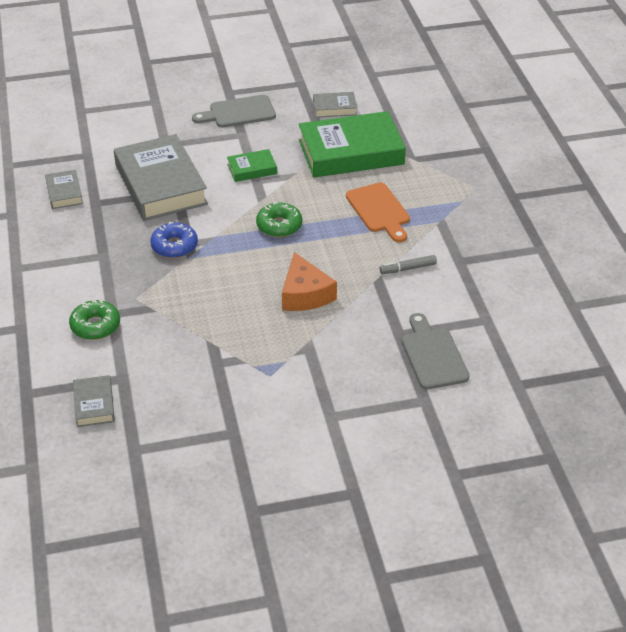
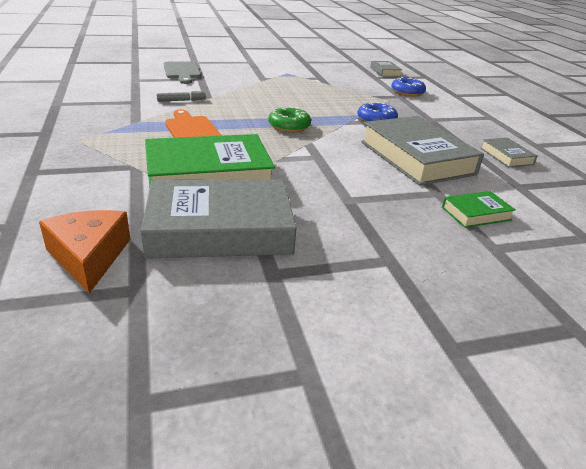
camera: 175 degrees right, 10 degrees down
(95, 326) = (407, 92): green donut -> blue donut
(238, 112) = (363, 227): grey cutting board -> none
(252, 169) = (325, 165): green book -> green book (476, 214)
(305, 294) = (265, 95): orange cheese -> orange cheese (89, 257)
(334, 108) = (220, 229): grey book -> grey book, size x2.16

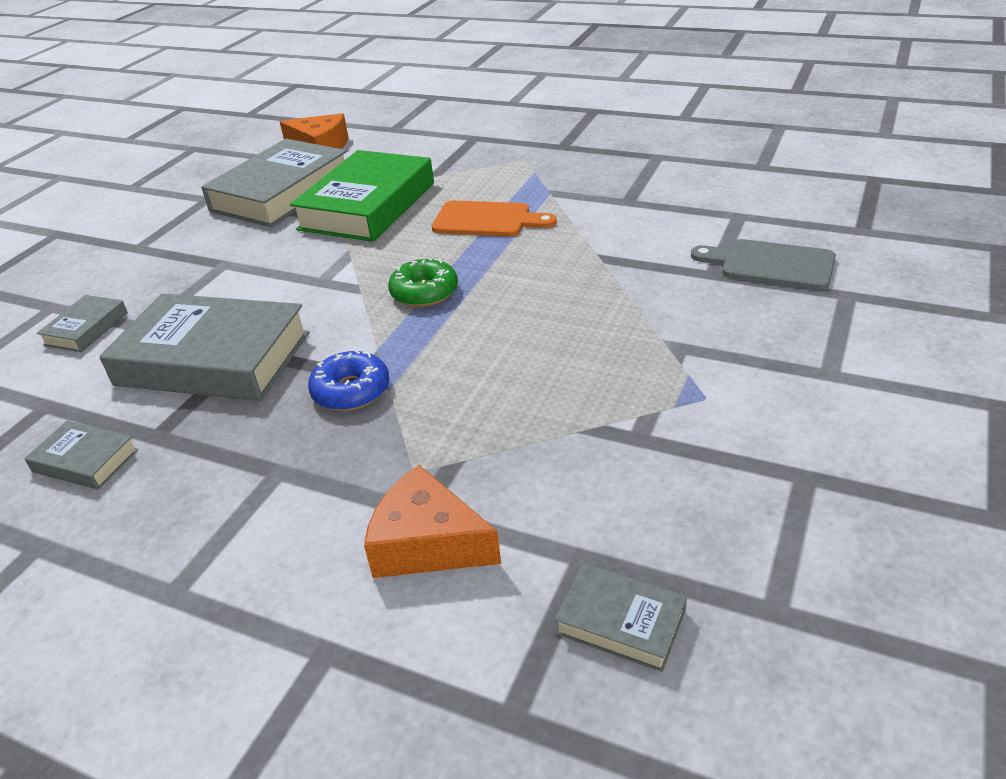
camera: 135 degrees right, 5 degrees up
(181, 100) = (605, 234): grey marker -> none
(407, 92) = (427, 543): blue donut -> orange cheese
(476, 214) = (86, 329): green book -> grey book

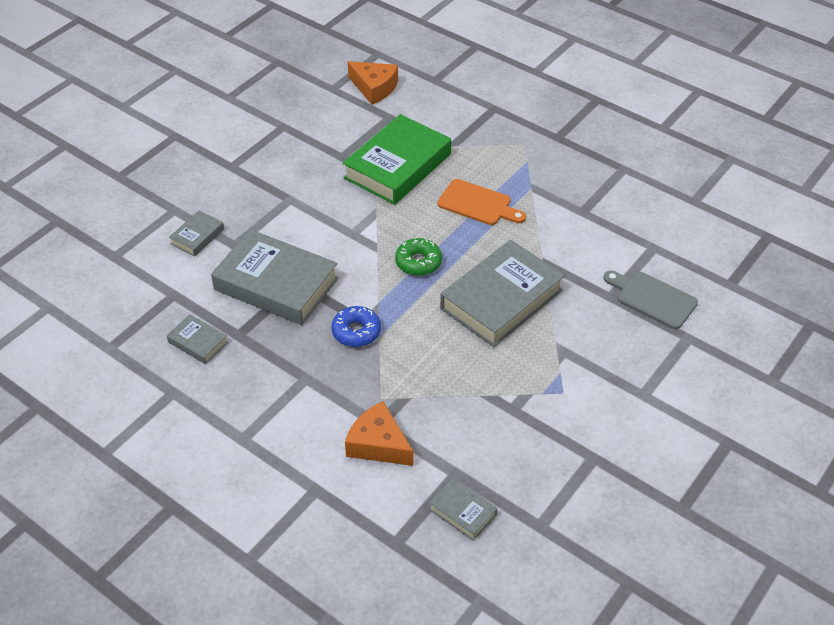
camera: 10 degrees right, 10 degrees up
(282, 193) = (338, 134): grey book -> grey book (501, 299)

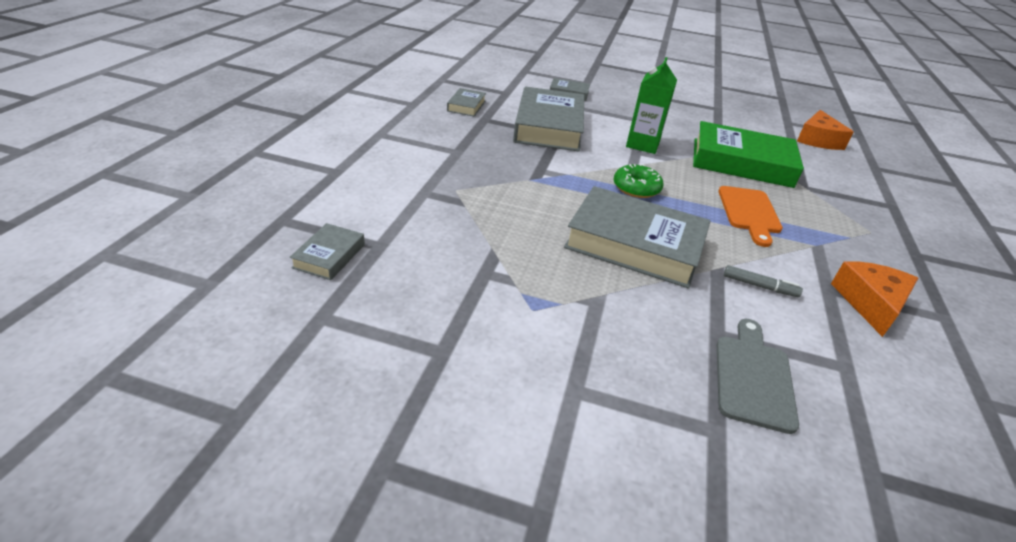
camera: 65 degrees right, 10 degrees down
(340, 223) = (642, 144): none -> green carton
(356, 332) = (525, 167): blue donut -> none
(378, 444) = (399, 195): orange cheese -> orange cheese (870, 303)
(569, 248) = (759, 286): none -> grey marker

